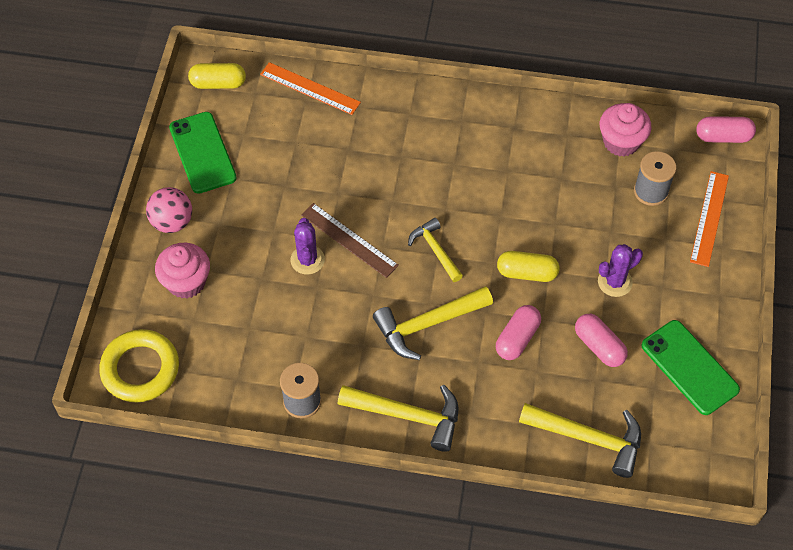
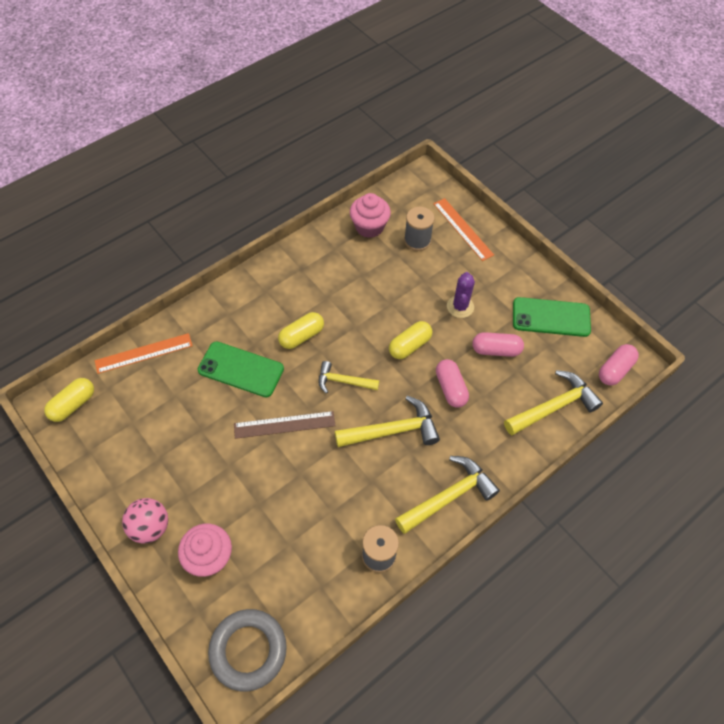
camera: 50 degrees left, 0 degrees up
(140, 369) = (248, 650): yellow ring -> grey ring
(202, 153) = (116, 460): green phone -> green phone (241, 369)
(307, 260) = (273, 462): purple cactus -> none
(427, 325) = (393, 430): yellow hammer -> yellow hammer turned 120 degrees counterclockwise
(446, 183) = (301, 336): none -> yellow capsule
(723, 137) = (417, 180): pink capsule -> pink capsule (615, 370)

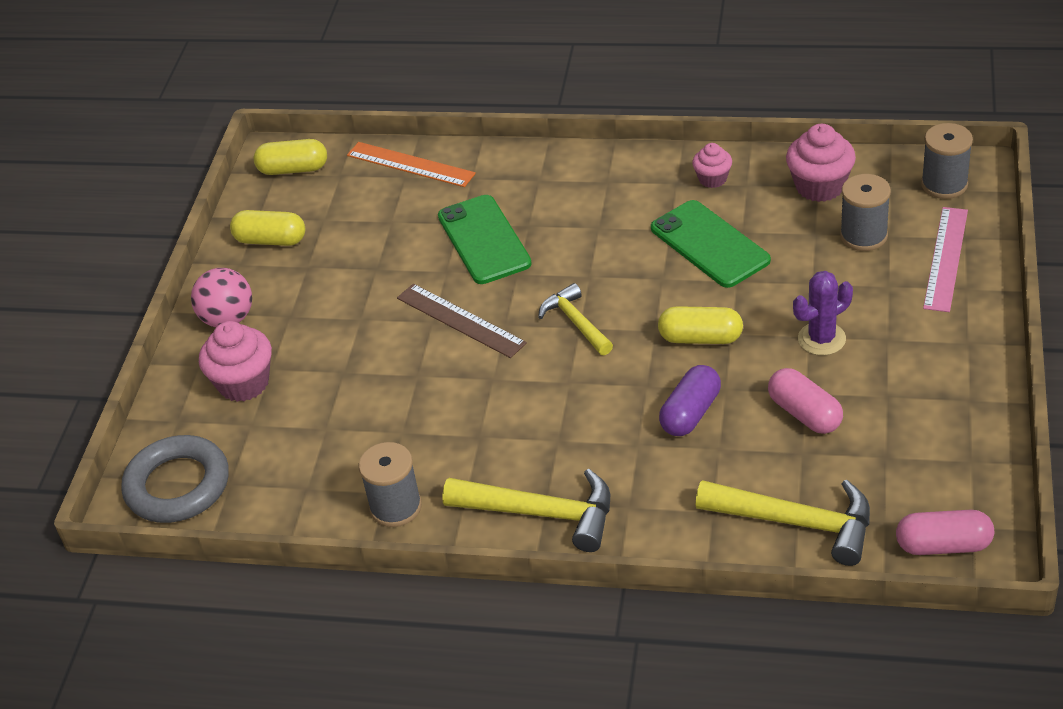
camera: 55 degrees right, 15 degrees down
(301, 336) = (588, 249): yellow capsule -> yellow capsule (271, 240)
(316, 255) = (712, 179): none -> pink cupcake
(393, 430) = (566, 406): yellow hammer -> none
(420, 191) = (944, 184): none -> grey spool
(450, 388) = (690, 413): pink capsule -> purple capsule
(463, 229) = (946, 258): orange ruler -> pink ruler
(551, 317) = (933, 429): green phone -> green phone (709, 244)

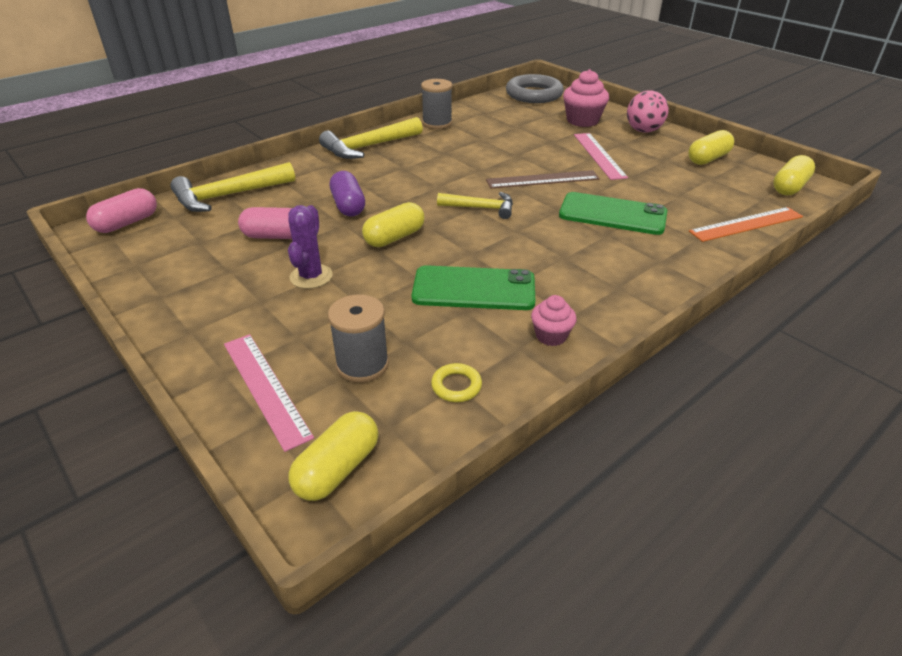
camera: 125 degrees right, 5 degrees down
(346, 315) = (599, 155): none -> pink ruler
(819, 186) = (456, 386): pink cupcake -> yellow ring
(944, 184) = (337, 469): grey spool -> yellow capsule

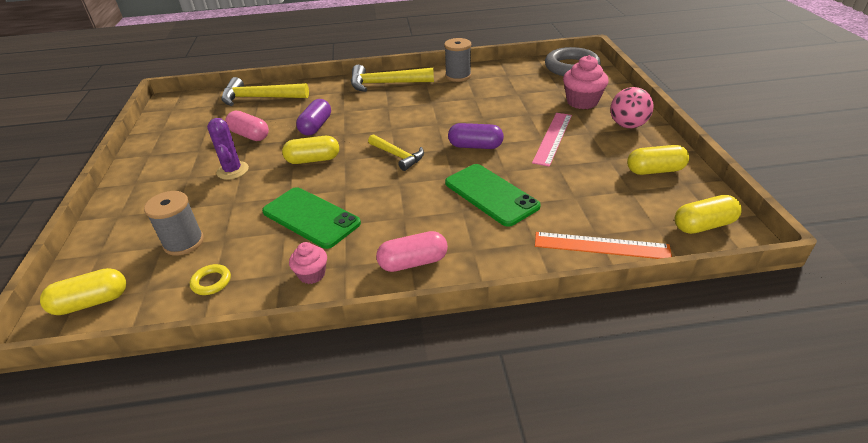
camera: 35 degrees right, 0 degrees up
(127, 223) = (190, 101): pink capsule -> pink capsule (413, 262)
(265, 388) = (123, 234): pink ruler -> none
(311, 276) = (232, 170): purple cactus -> purple cactus turned 60 degrees counterclockwise
(542, 179) = (475, 146): brown ruler -> purple capsule

